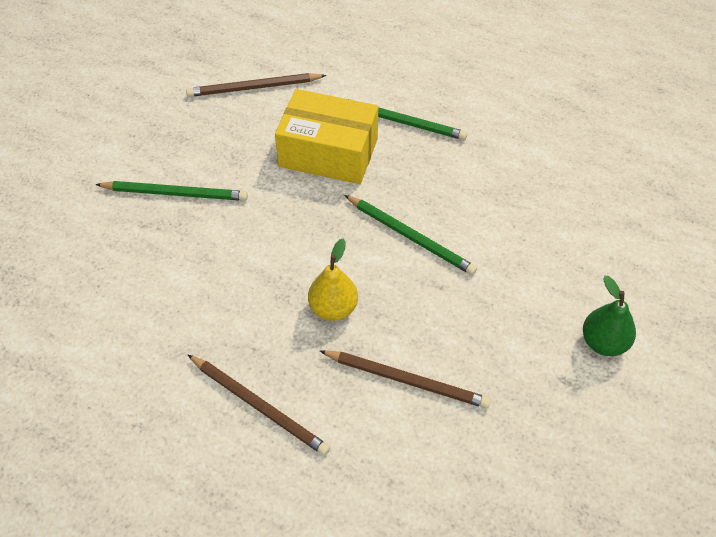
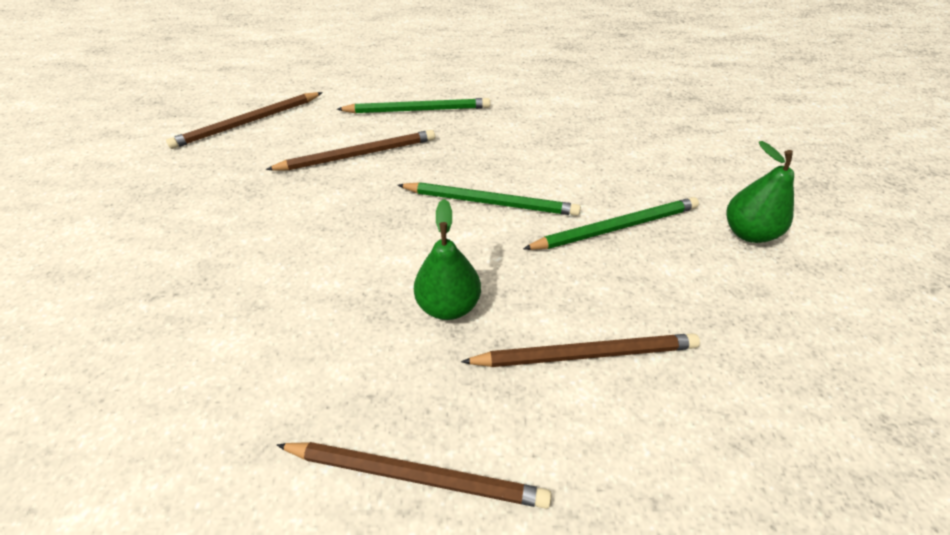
camera: 25 degrees left, 5 degrees down
(175, 193) = (187, 247): green pencil -> green pencil (616, 227)
(328, 152) = (358, 154): yellow box -> brown pencil
(333, 308) = (448, 305): yellow pear -> green pear

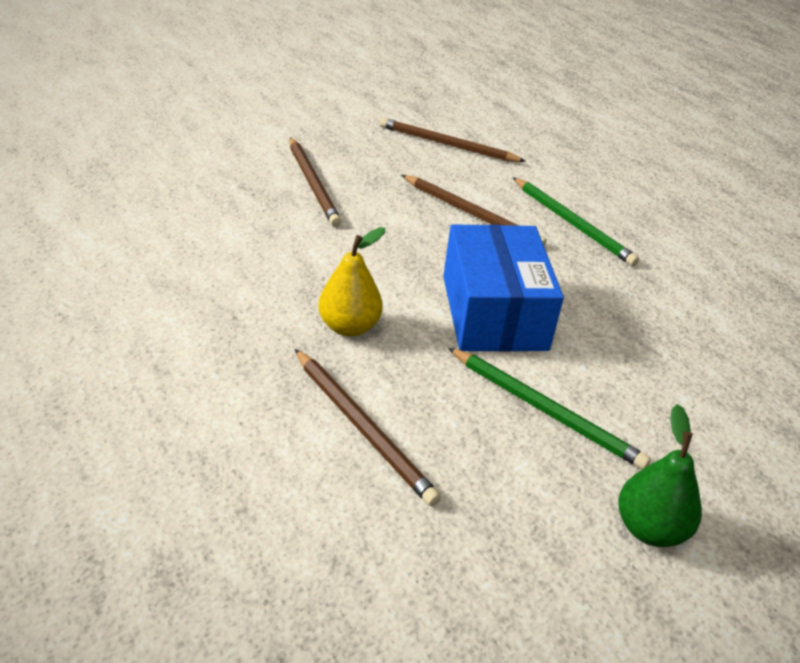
camera: 55 degrees right, 10 degrees down
(416, 475) = (187, 363): brown pencil -> brown pencil (313, 184)
(448, 305) = (349, 327): green pear -> yellow pear
(491, 202) = (493, 312): green pencil -> blue box

